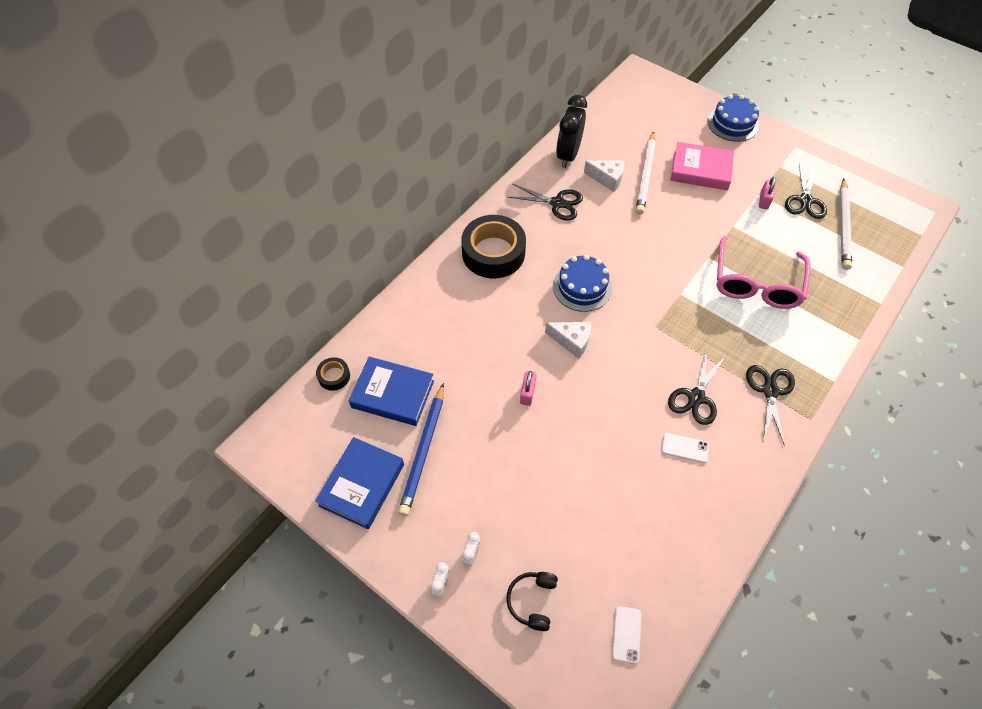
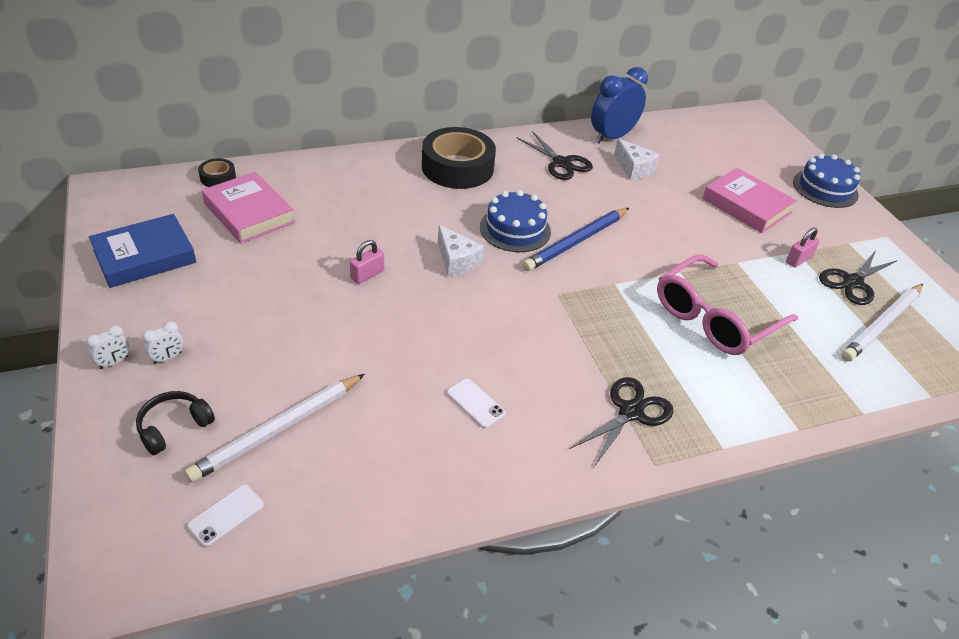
camera: 30 degrees right, 15 degrees down
(392, 394) = (249, 213): blue book -> pink book
(423, 451) = (224, 263): blue pencil -> blue pencil (576, 242)
(568, 155) = (612, 137): black clock -> blue clock
(645, 175) = (679, 183): white pencil -> white pencil (278, 429)
(696, 397) = (536, 370): black scissors -> none

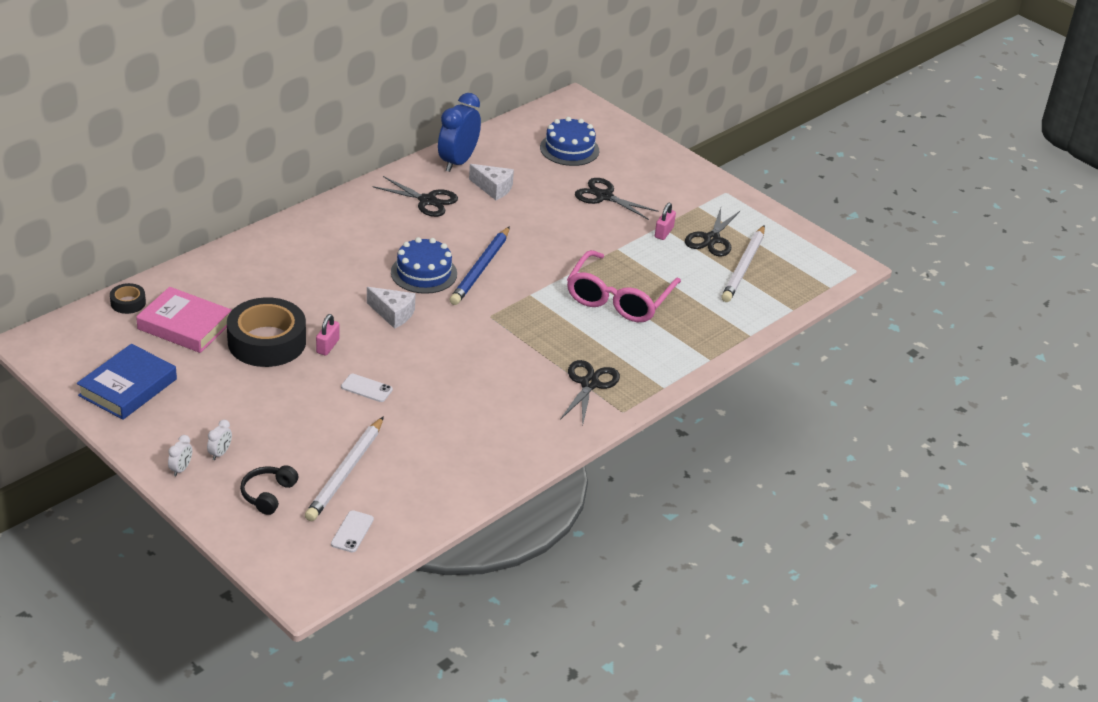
camera: 25 degrees left, 5 degrees down
(457, 167) = (338, 231): black tape -> black tape (267, 342)
(475, 403) = (476, 412): white phone -> white phone (366, 388)
(746, 205) = (604, 196): pink book -> black scissors
(825, 188) = (662, 161): blue cake -> blue cake (569, 149)

